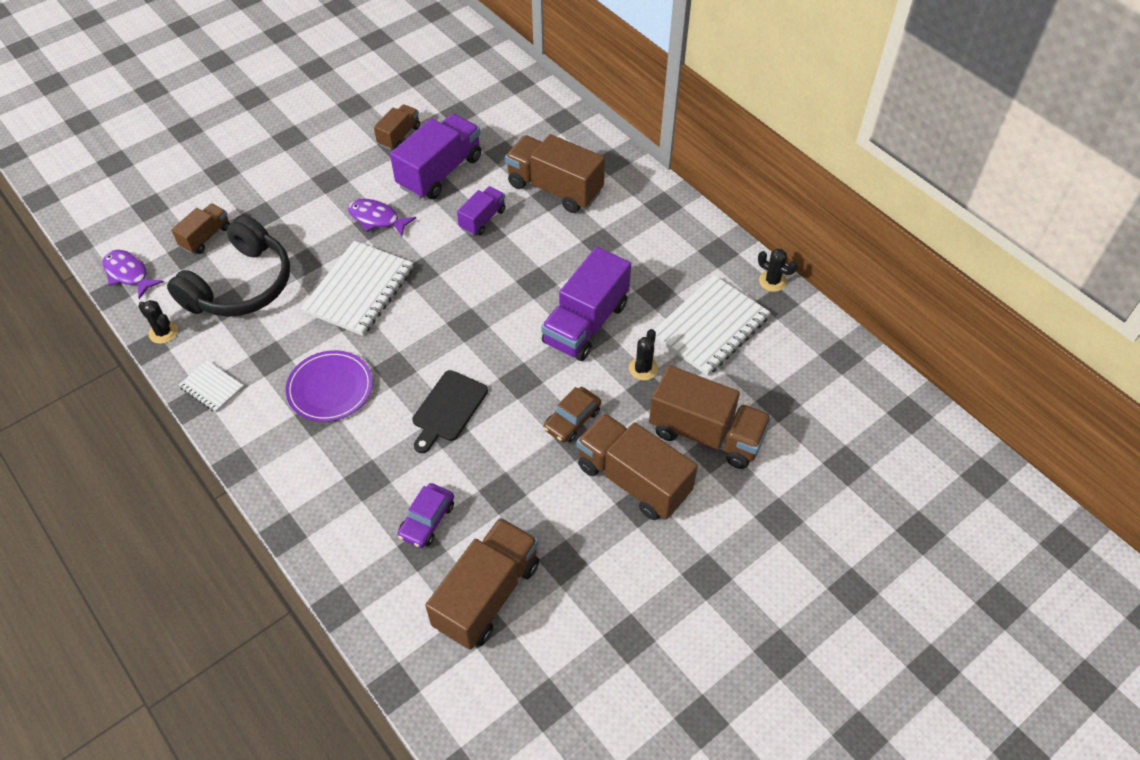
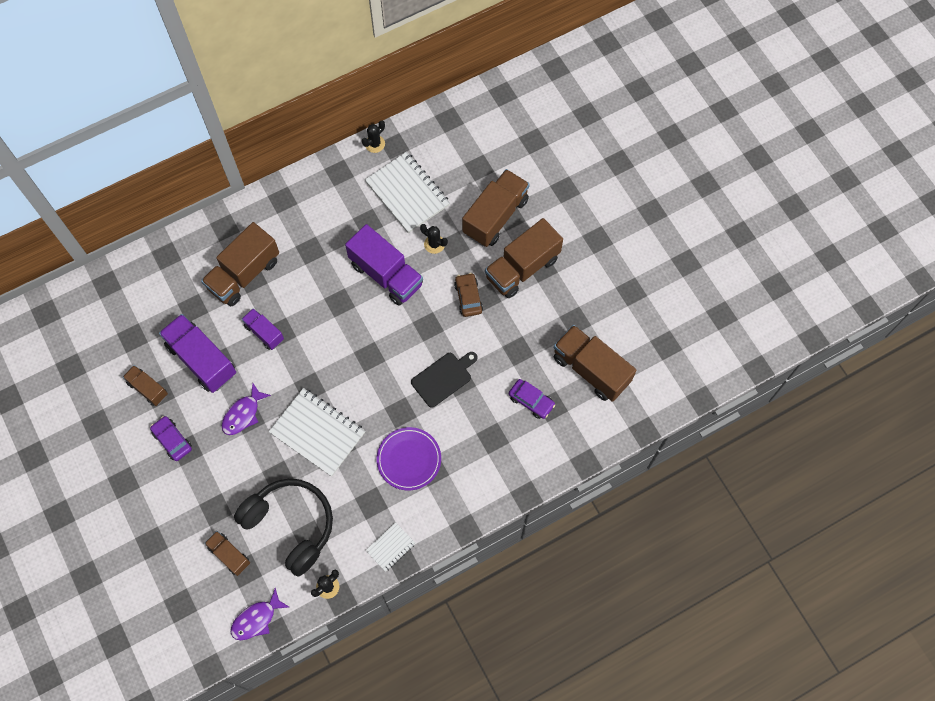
camera: 80 degrees left, 15 degrees up
(340, 166) = (172, 440): none -> purple car
(448, 409) = (443, 378): black cutting board -> black cutting board turned 75 degrees counterclockwise
(572, 420) = (468, 297): brown car -> brown car turned 150 degrees counterclockwise

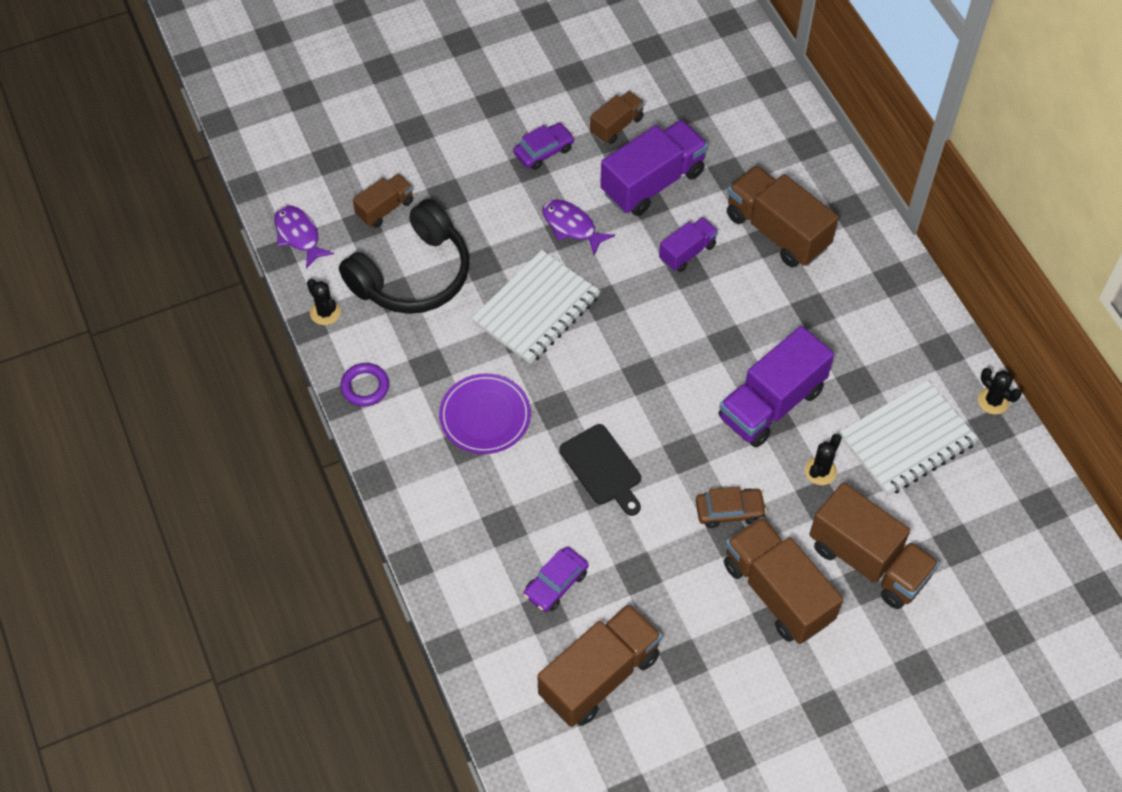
camera: 95 degrees right, 10 degrees down
(390, 547) = (365, 387): white notebook -> purple ring

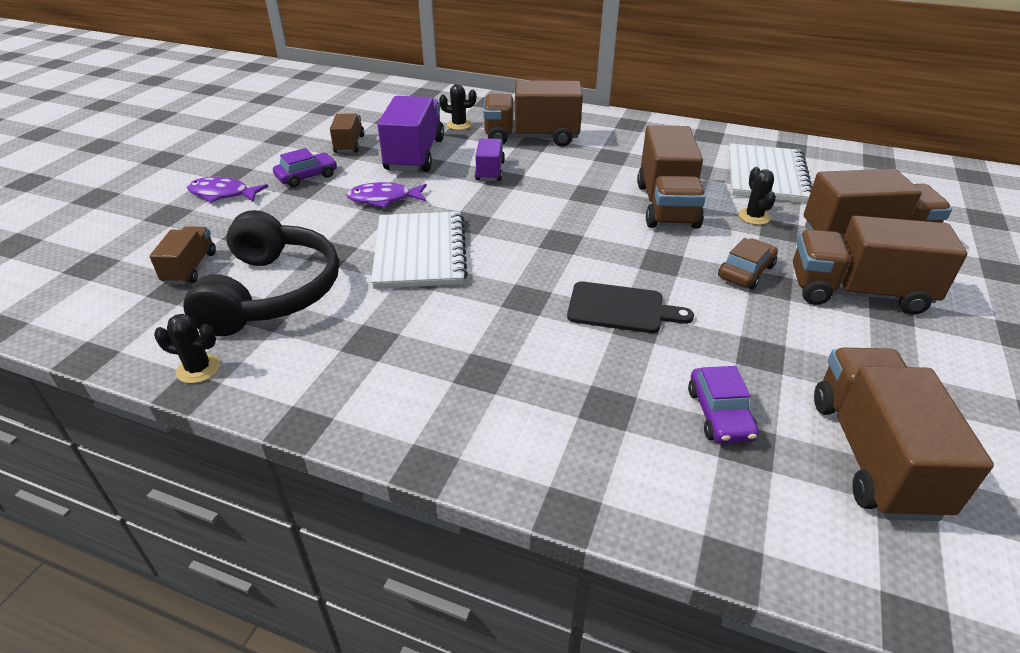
camera: 45 degrees left, 20 degrees down
(298, 235) = (102, 331): purple fish -> purple fish (222, 194)
(365, 387) = (316, 398): purple ring -> none
(485, 416) = (472, 341): purple plate -> none
(544, 151) = (307, 176): purple car -> purple car turned 45 degrees clockwise
(771, 404) = (666, 205): purple truck -> brown truck
(993, 401) = (770, 139): black cactus -> black cactus (459, 125)

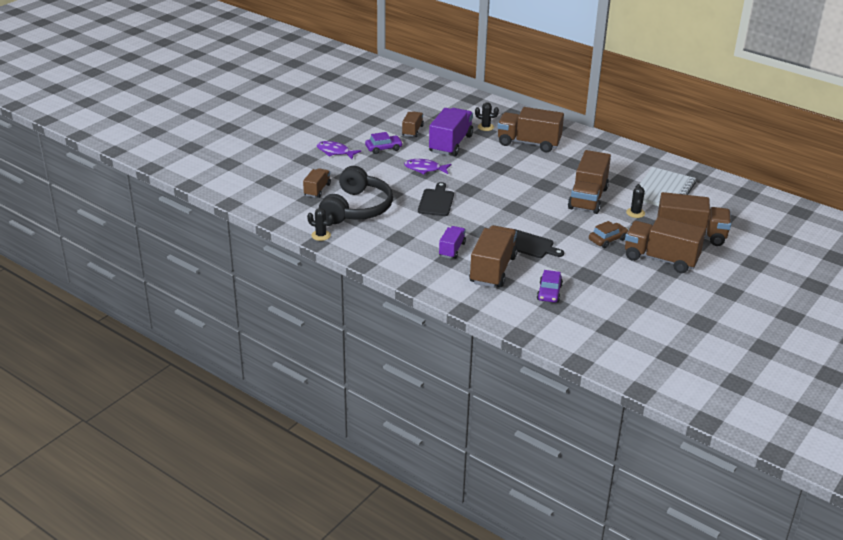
camera: 15 degrees right, 5 degrees down
(420, 252) = (436, 201): white notebook -> black cutting board
(490, 171) = (492, 161): purple truck -> purple truck (452, 249)
(873, 455) = (607, 318): brown truck -> brown truck (493, 270)

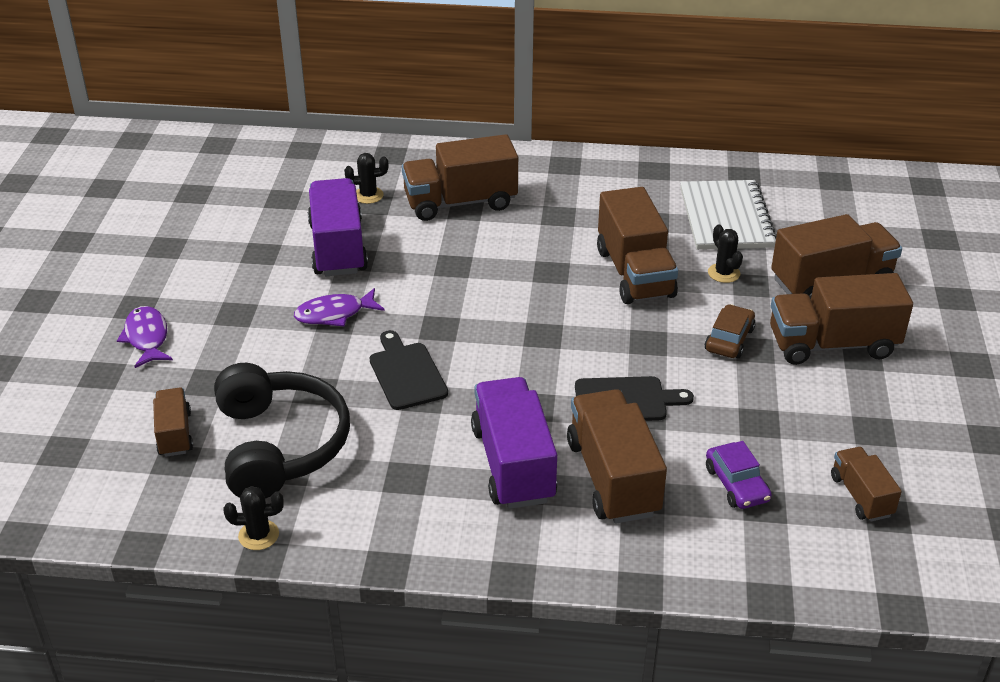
camera: 30 degrees left, 5 degrees up
(335, 152) = (147, 338): purple fish -> purple fish turned 75 degrees clockwise
(383, 148) = (230, 298): purple car -> none
(412, 131) = (253, 244): brown truck -> brown truck (861, 496)
(452, 249) = (513, 464): purple truck -> purple truck, size x1.83

